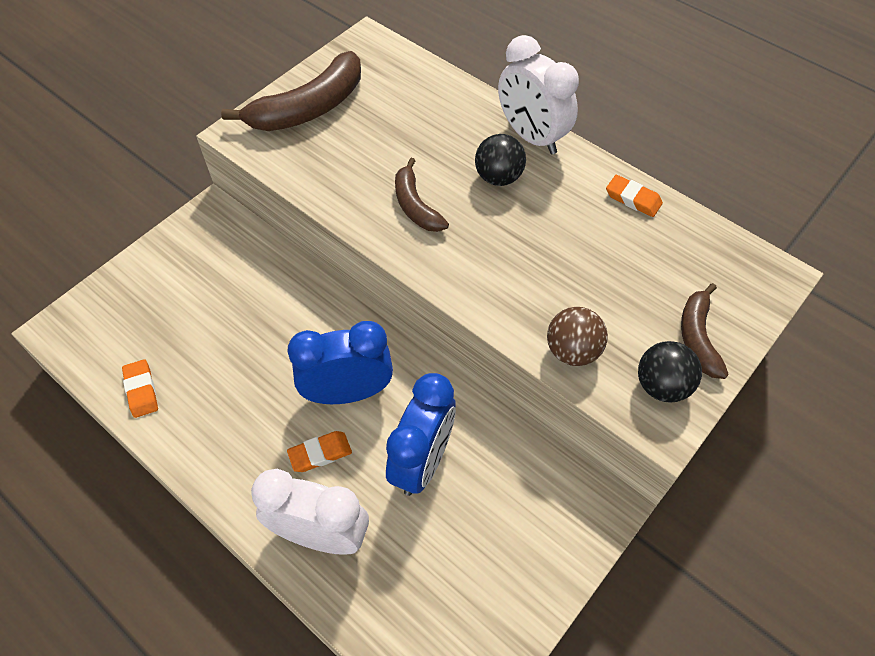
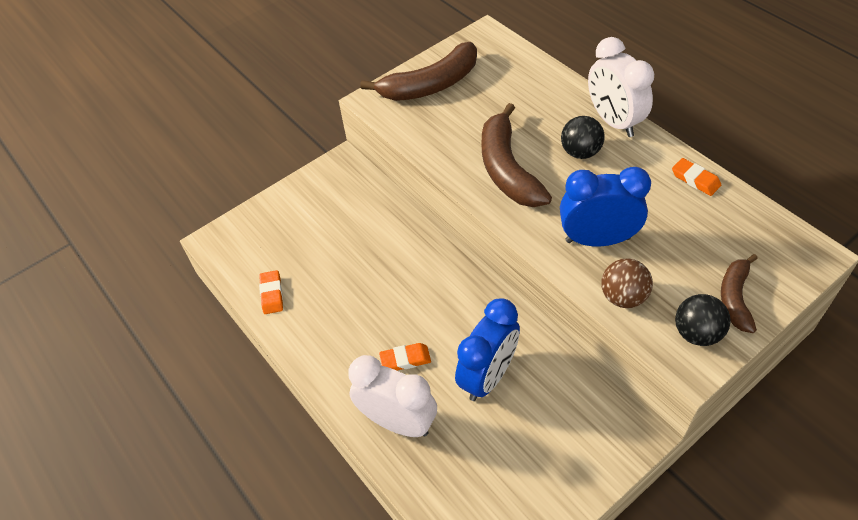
camera: 15 degrees right, 5 degrees down
(348, 392) = (434, 315): blue clock -> blue clock (597, 239)
(415, 205) = (507, 169): brown banana -> brown banana, size x1.72

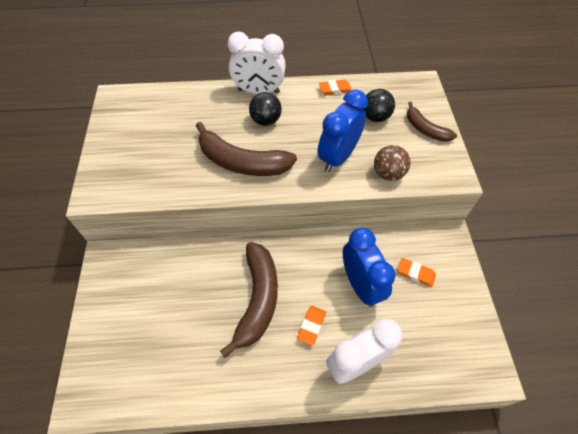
camera: 60 degrees left, 5 degrees up
(272, 294) = (178, 386): orange eraser -> orange eraser (415, 273)
(430, 85) = (122, 153): brown banana -> brown banana (258, 299)
(696, 333) = (436, 160): black ball -> black ball (375, 117)

